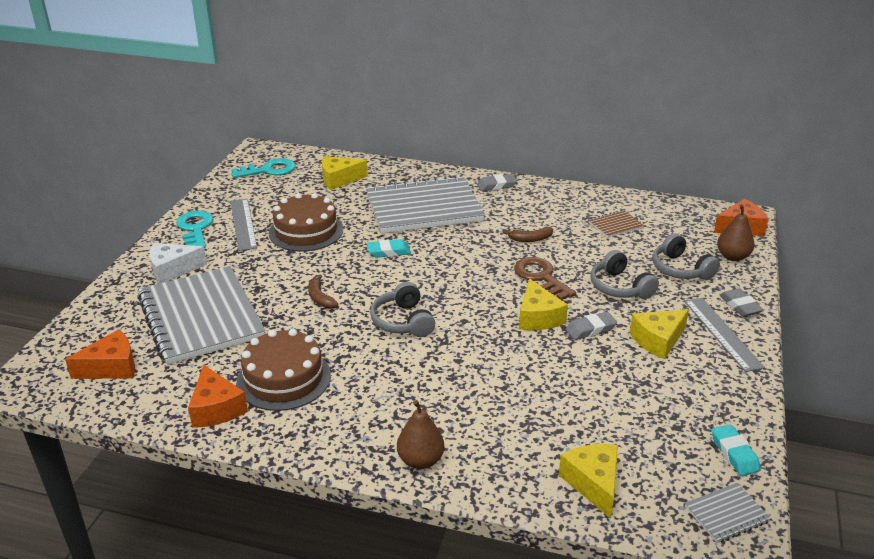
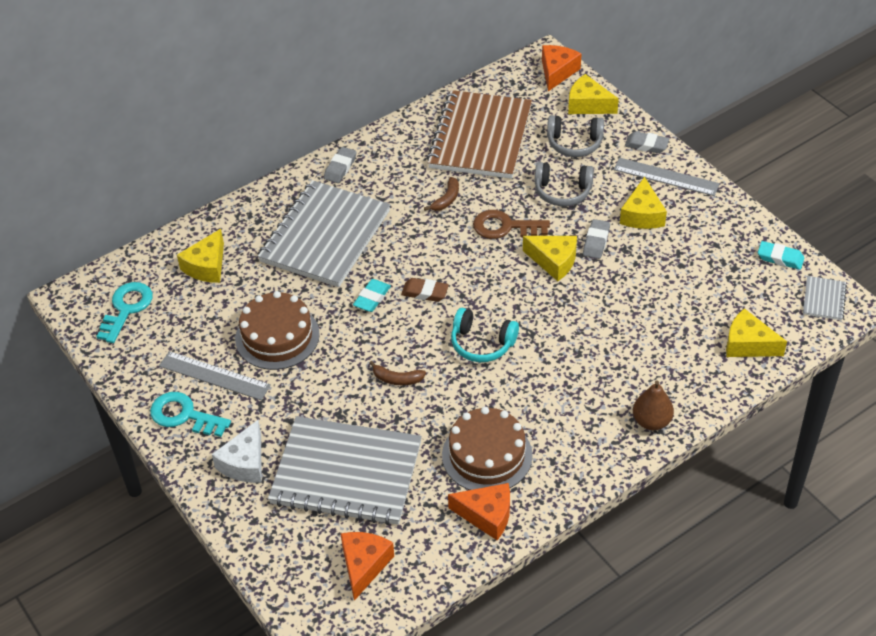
camera: 50 degrees left, 15 degrees up
(403, 321) = (482, 343): grey headphones -> turquoise headphones
(423, 271) = (425, 292): none -> brown eraser
(615, 225) = (480, 137): brown notebook -> brown notebook, size x2.45
(732, 257) = (588, 105): brown pear -> yellow cheese

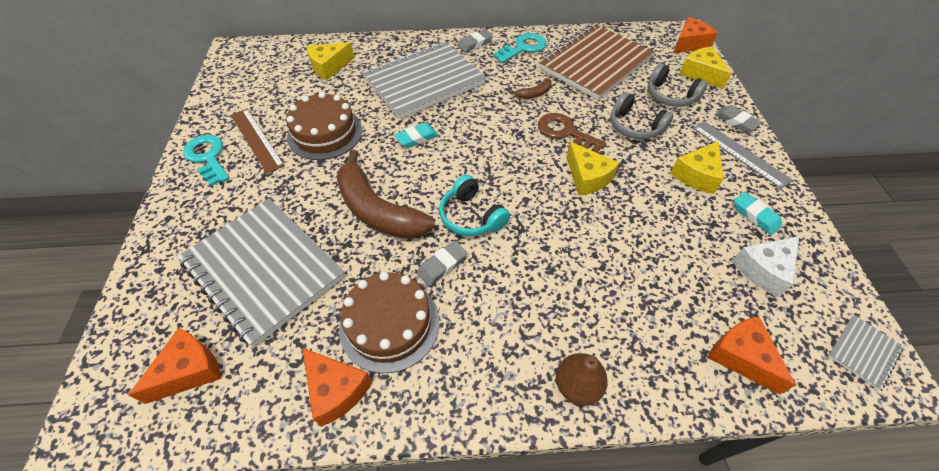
camera: 30 degrees right, 5 degrees up
(126, 308) = (254, 70): turquoise key -> turquoise key (523, 48)
(214, 375) = (256, 139): grey ruler -> brown ruler
(245, 463) = (205, 216): white cheese -> white cheese (763, 270)
(397, 379) = (377, 210): brown banana -> brown banana, size x2.35
(425, 292) = (460, 153): brown eraser -> none
(596, 242) = (637, 178): grey eraser -> grey eraser (442, 265)
(748, 344) = (741, 357): yellow cheese -> orange cheese
(780, 258) = (827, 280): turquoise eraser -> turquoise eraser (755, 216)

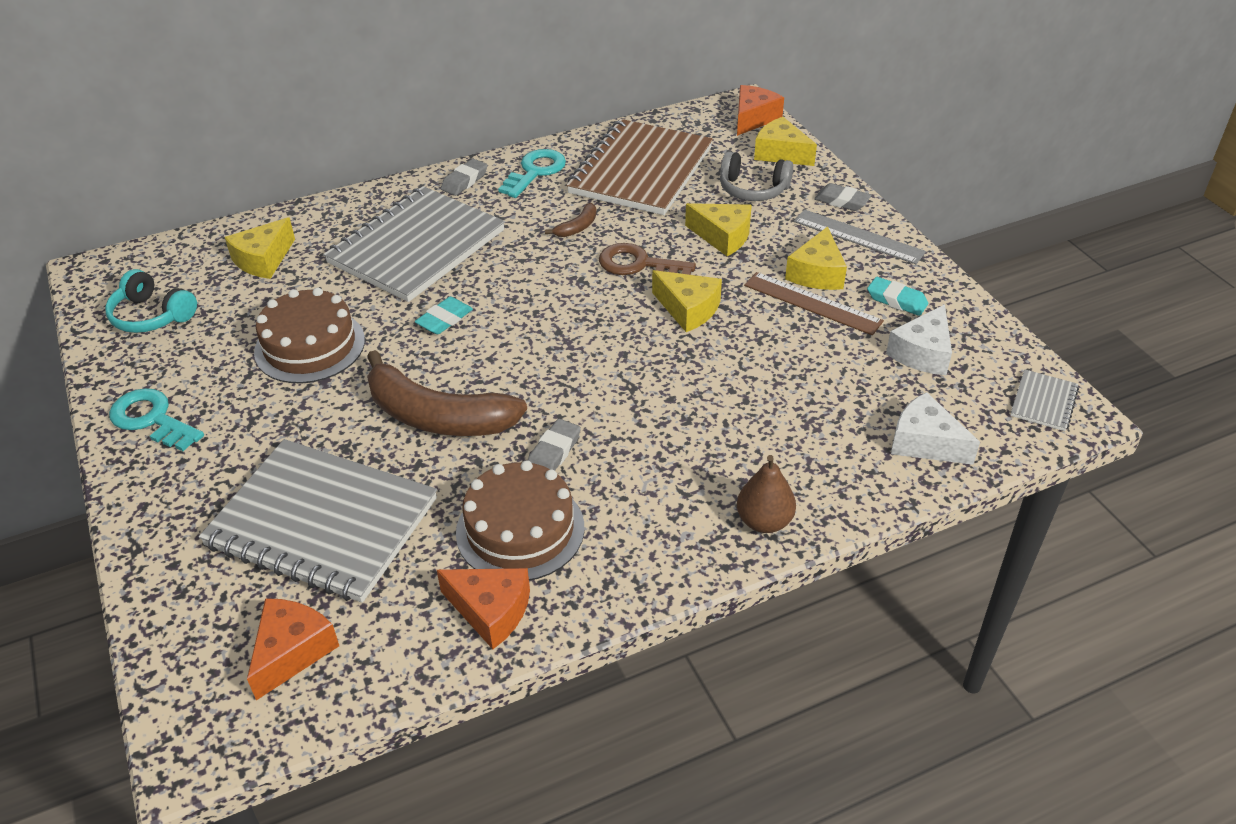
camera: 20 degrees left, 10 degrees down
(256, 139) = (212, 379): brown ruler -> brown ruler (812, 303)
(471, 216) = (563, 390): turquoise headphones -> turquoise headphones (152, 316)
(634, 126) = (723, 236): grey headphones -> yellow cheese
(741, 357) = (925, 442): orange cheese -> white cheese

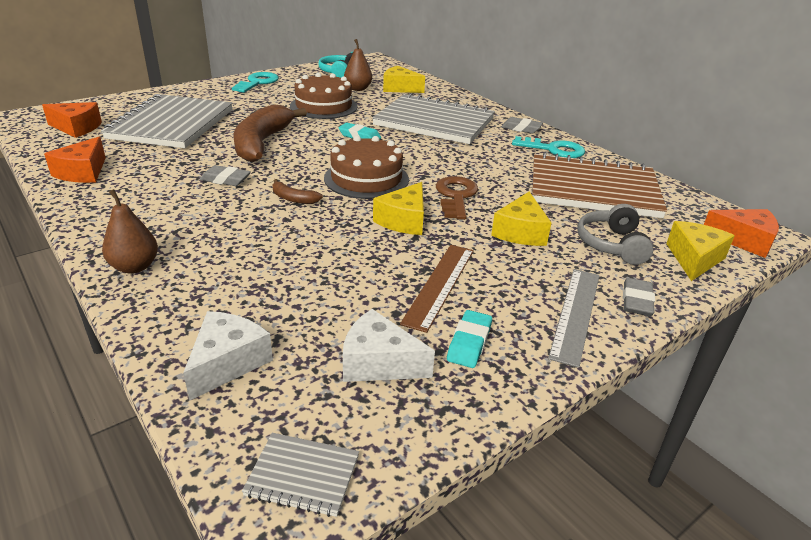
camera: 75 degrees right, 10 degrees down
(244, 303) = (358, 89): none -> brown pear
(520, 530) = (151, 175): brown cake -> brown cake (366, 178)
(577, 227) = (491, 169): brown banana -> brown banana (293, 199)
(817, 273) = (491, 287): yellow cheese -> none

